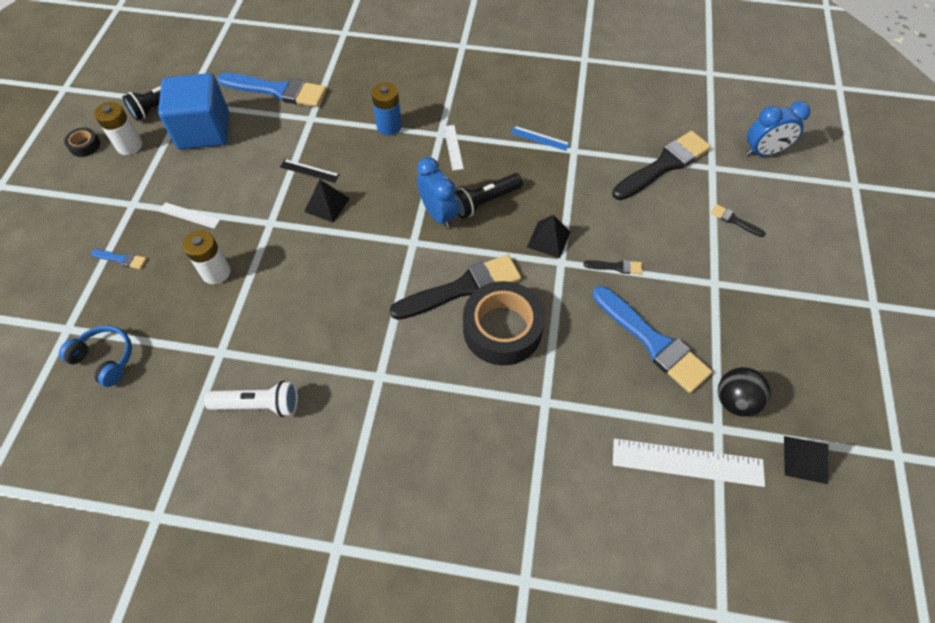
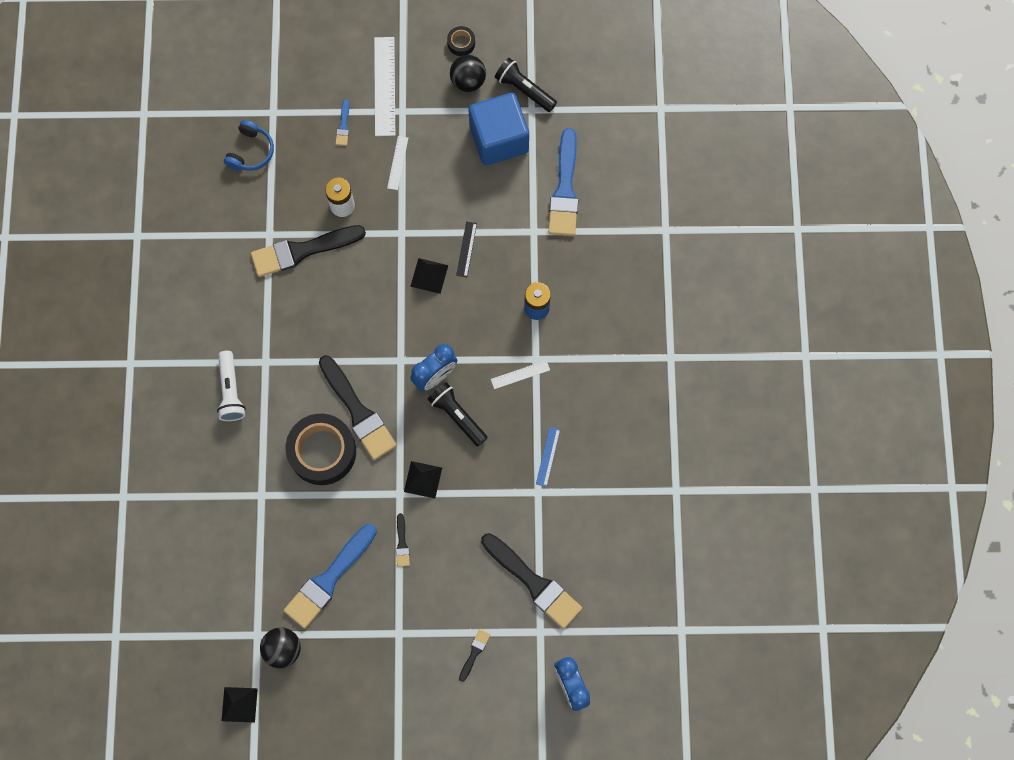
camera: 80 degrees right, 15 degrees up
(129, 145) = (468, 81): white battery -> black ball
(254, 319) = (302, 251): none -> black brush
(258, 405) = (228, 277): white flashlight -> white flashlight (231, 391)
(687, 462) = (225, 610): white ruler -> white ruler (384, 86)

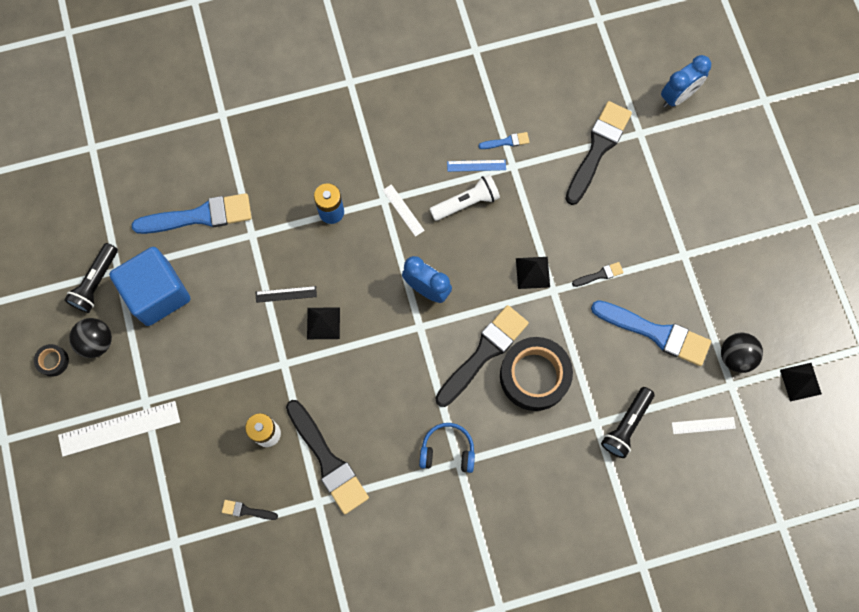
camera: 105 degrees left, 0 degrees up
(231, 391) = (499, 488): white flashlight -> white flashlight (466, 203)
(251, 151) = (226, 552): blue headphones -> blue headphones (447, 450)
(343, 126) = (175, 459): blue brush -> blue brush (506, 141)
(397, 163) = (206, 389): white ruler -> white ruler (703, 425)
(457, 416) = (460, 257): black flashlight -> black flashlight (626, 425)
(474, 653) = (678, 183): black brush -> black brush (246, 510)

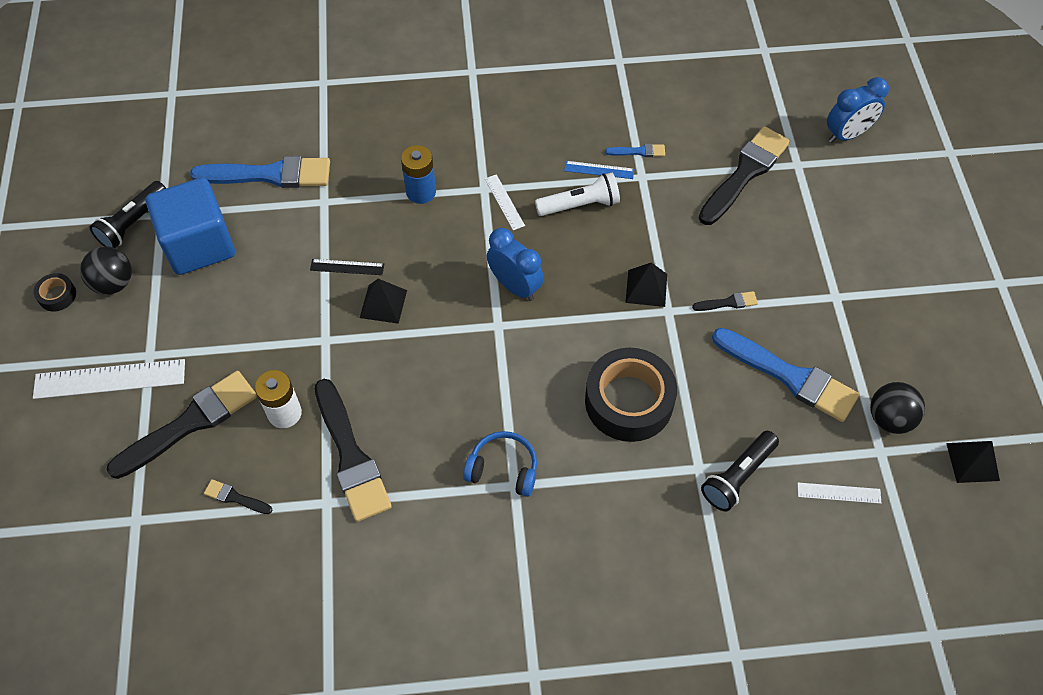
camera: 10 degrees right, 15 degrees down
(484, 353) = (570, 365): black brush -> black brush (190, 422)

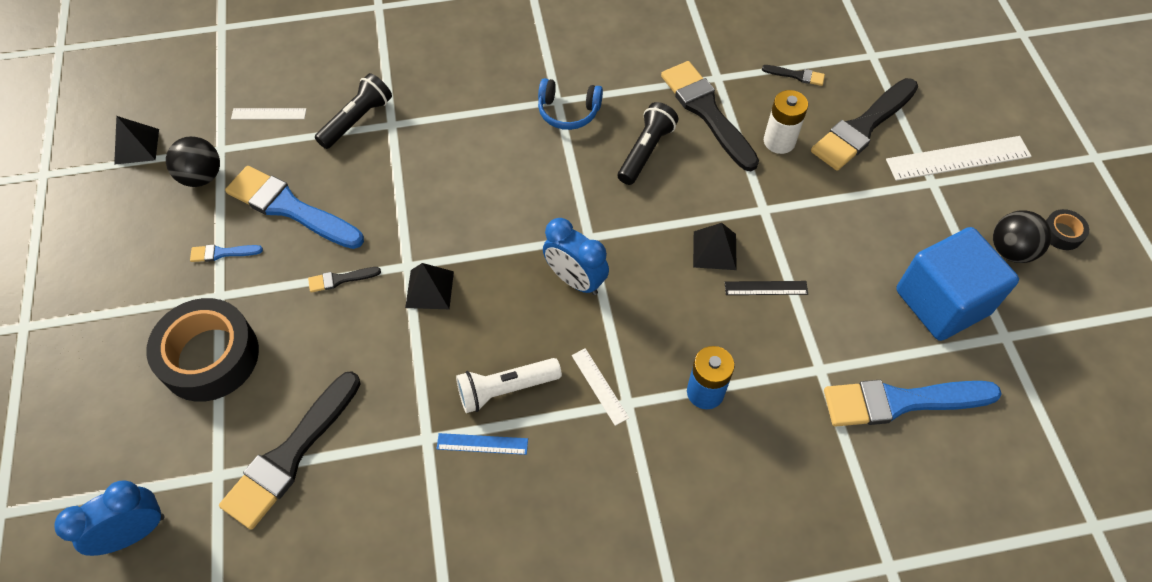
camera: 175 degrees right, 0 degrees up
(133, 223) = (1032, 322): black flashlight -> black flashlight (646, 151)
(629, 401) = (453, 174): black tape -> black tape (210, 356)
(639, 151) = (428, 478): blue brush -> blue brush (222, 253)

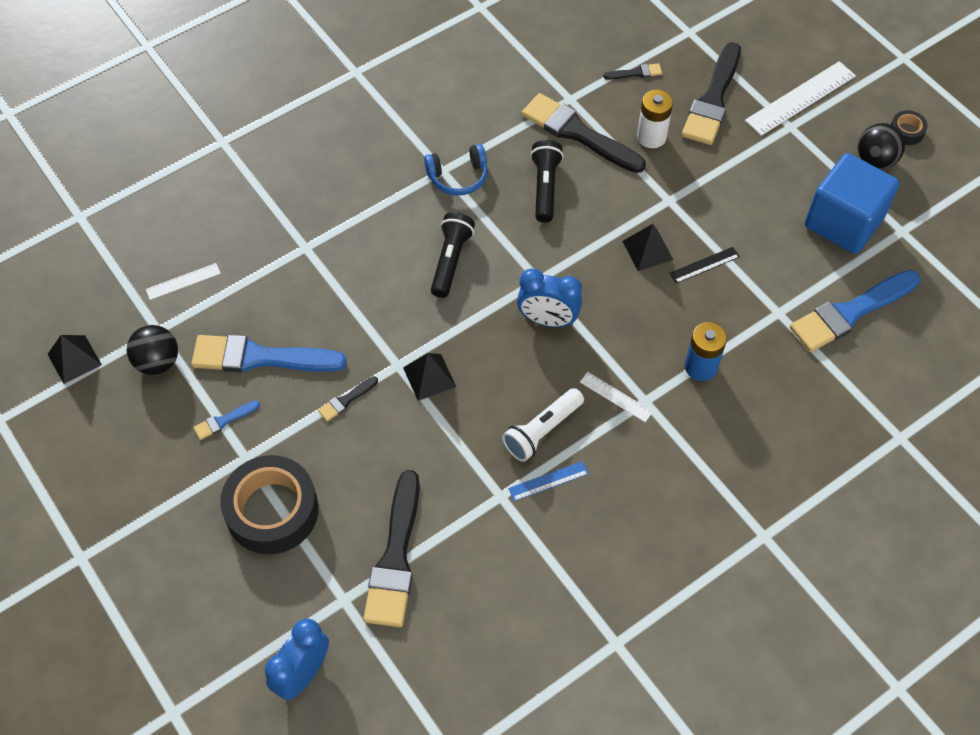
camera: 25 degrees left, 0 degrees up
(357, 120) = (271, 256): black flashlight -> black flashlight (451, 260)

